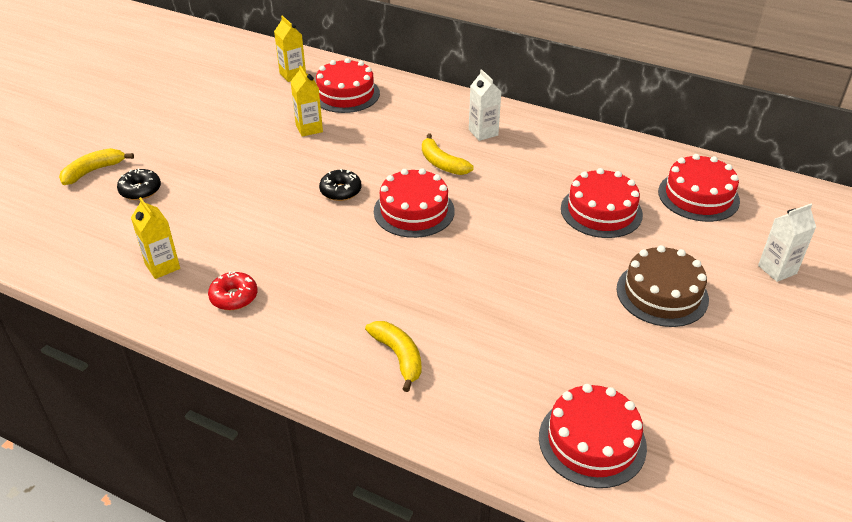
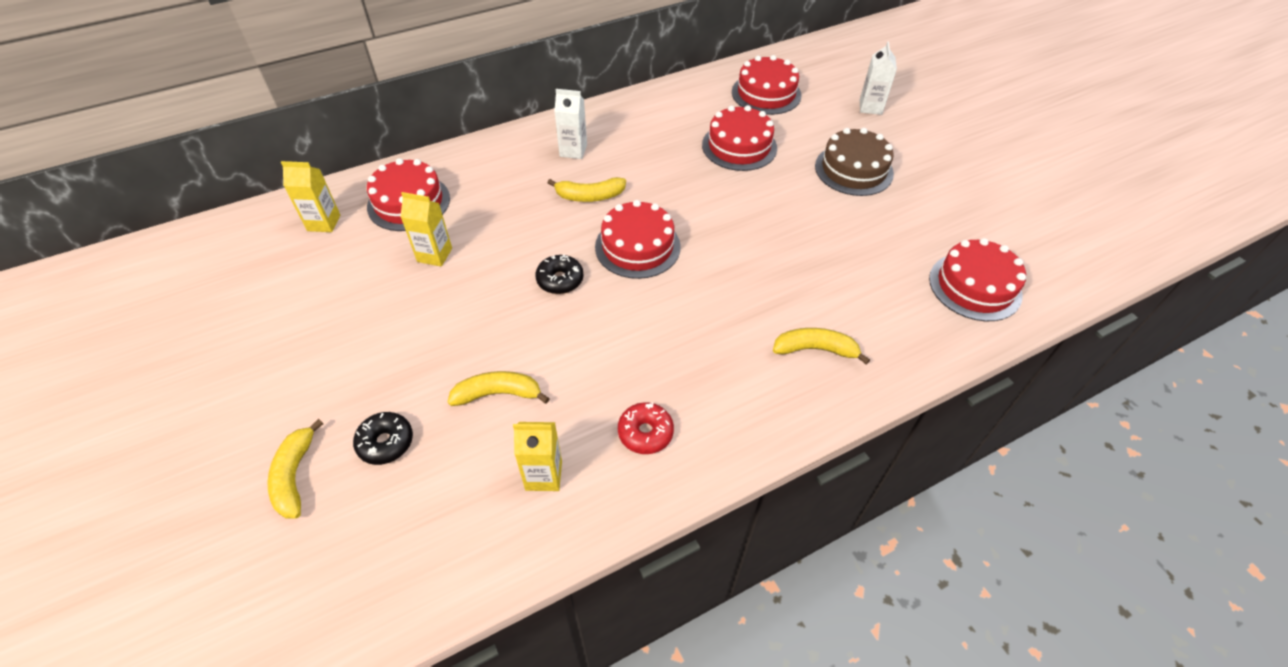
camera: 55 degrees left, 10 degrees up
(213, 214) = (498, 394): none -> yellow banana

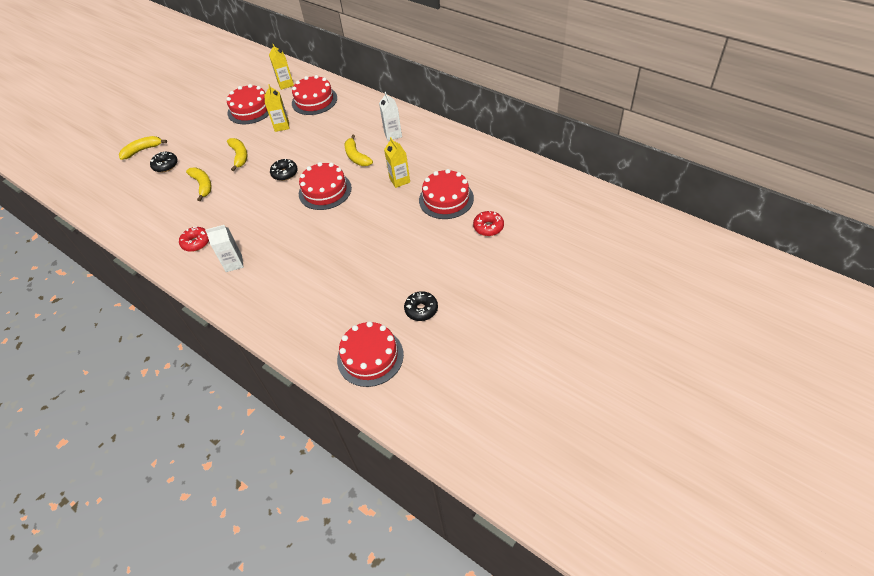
camera: 70 degrees right, 0 degrees up
(544, 475) = (162, 219): yellow carton -> yellow carton (399, 180)
(766, 93) = (518, 192): red cake -> red cake (250, 109)
(810, 131) = (488, 227): none -> red donut
(815, 349) = (277, 290): yellow banana -> yellow banana (240, 156)
(853, 170) = (459, 262): brown cake -> none
(870, 107) = (545, 251): white carton -> white carton (234, 263)
(915, 221) = (421, 309): none -> black donut

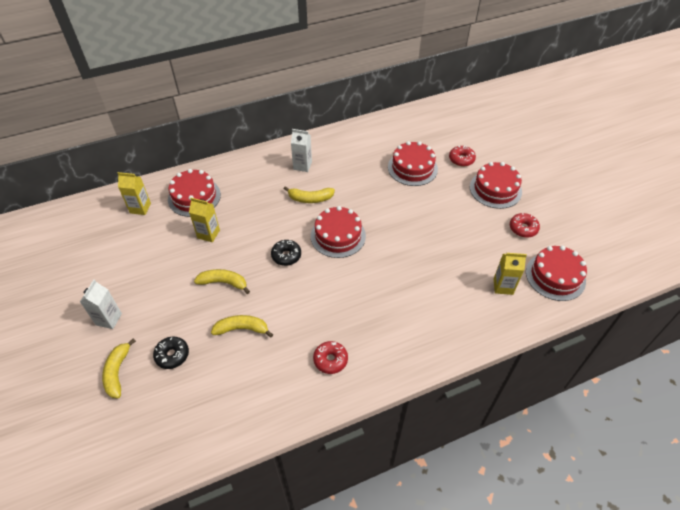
camera: 65 degrees left, 0 degrees up
(234, 263) = (385, 336): white carton -> white carton (109, 319)
(250, 109) = (152, 249): red cake -> red cake (495, 189)
(399, 180) = (366, 184): yellow carton -> yellow carton (503, 286)
(421, 309) = (523, 228): black donut -> red donut

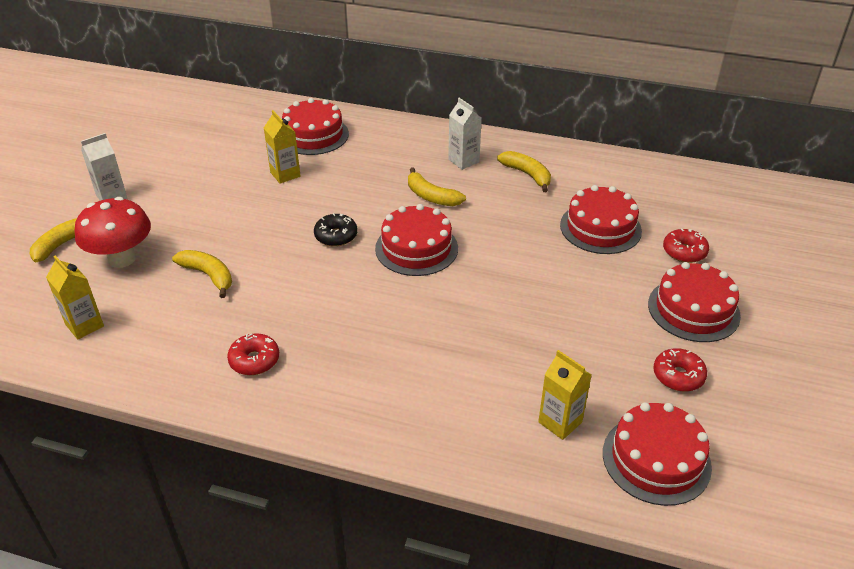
camera: 40 degrees right, 10 degrees down
(140, 208) = (252, 120): yellow carton -> yellow carton (84, 325)
(172, 355) = (122, 258): black donut -> red mushroom
(224, 282) = (244, 225): yellow banana -> yellow banana (527, 175)

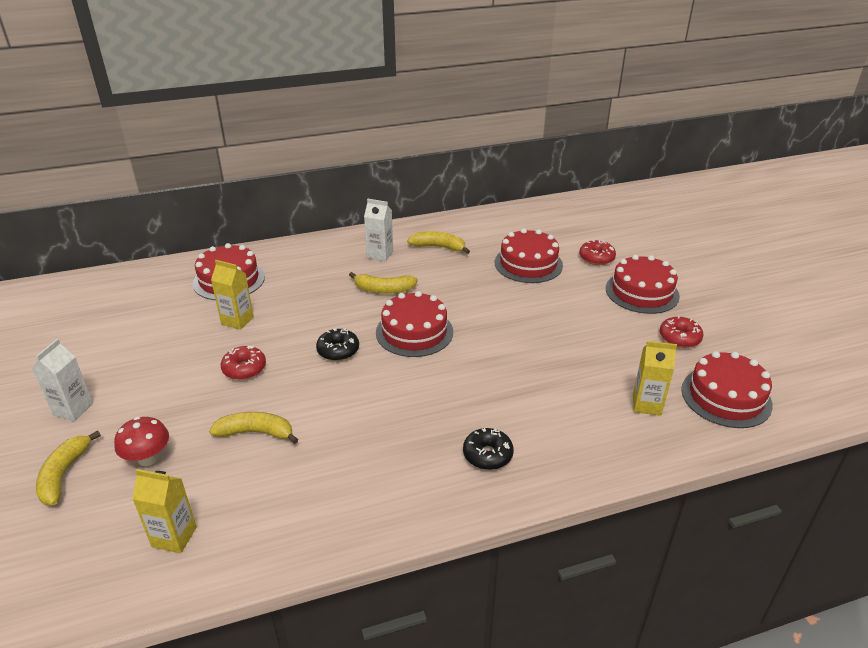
camera: 35 degrees left, 5 degrees down
(122, 258) = (148, 458): red mushroom -> red mushroom, size x0.63
(254, 360) = (377, 480): red donut -> red donut (244, 369)
(361, 387) = (487, 455): none -> black donut

